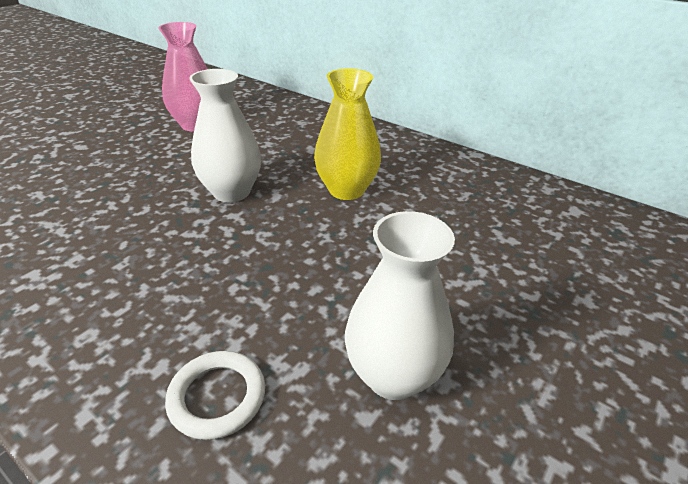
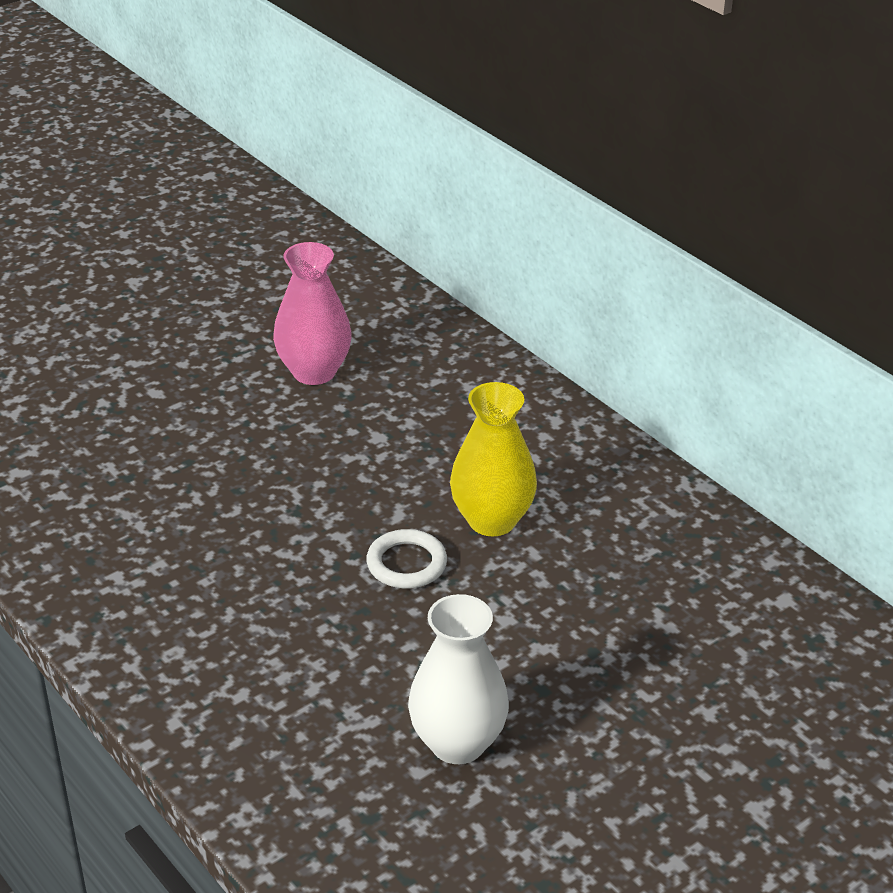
camera: 15 degrees right, 0 degrees up
(217, 397) = (290, 729): white ring -> white ring (406, 564)
(231, 192) = (343, 501): white vase -> none

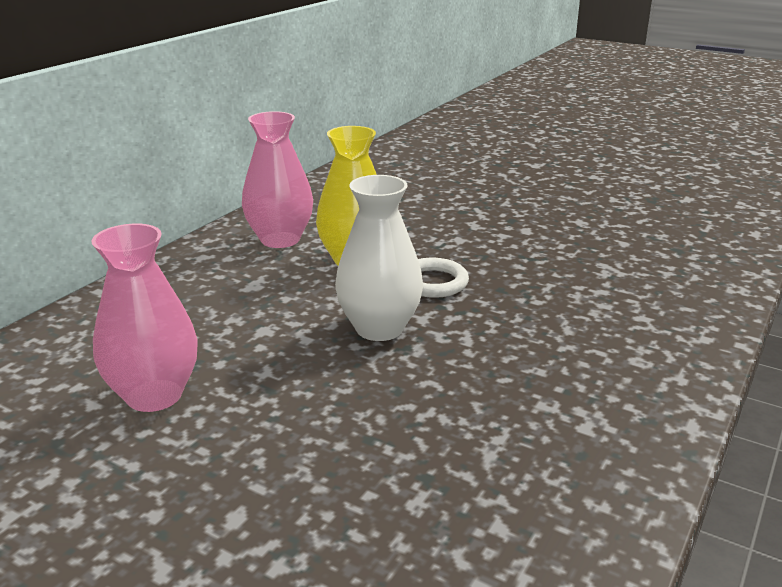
camera: 110 degrees left, 10 degrees down
(457, 743) = (586, 235): white vase -> white vase (379, 328)
(573, 477) = (280, 239): none -> pink vase

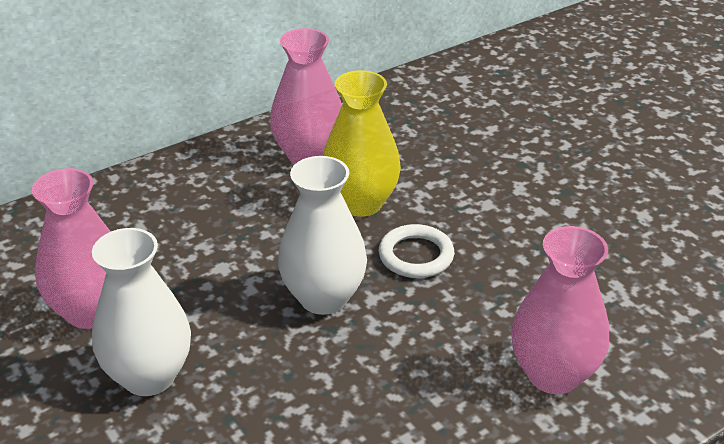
camera: 25 degrees right, 10 degrees up
(260, 429) = (149, 376): none -> white vase
(615, 329) = (553, 374): none -> pink vase

